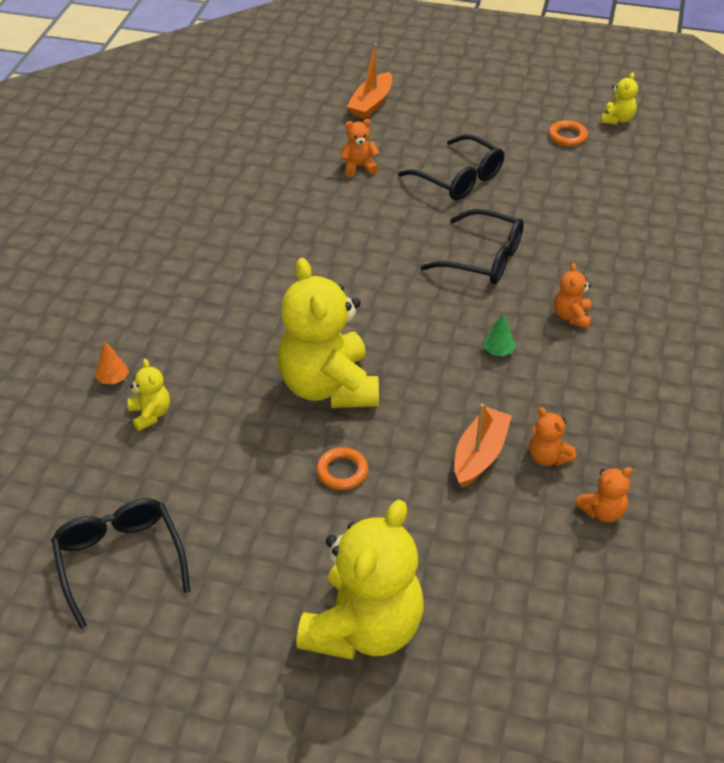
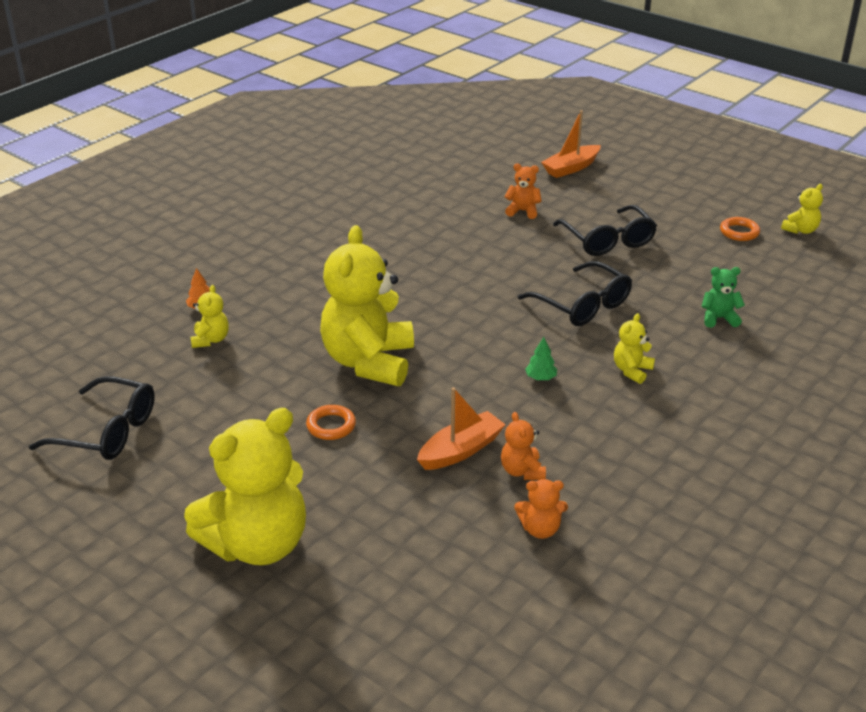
camera: 25 degrees right, 10 degrees down
(120, 560) = (107, 431): black glasses -> black glasses turned 105 degrees clockwise
(571, 316) = (632, 371): orange teddy bear -> yellow teddy bear
(609, 236) = (719, 318): none -> green teddy bear

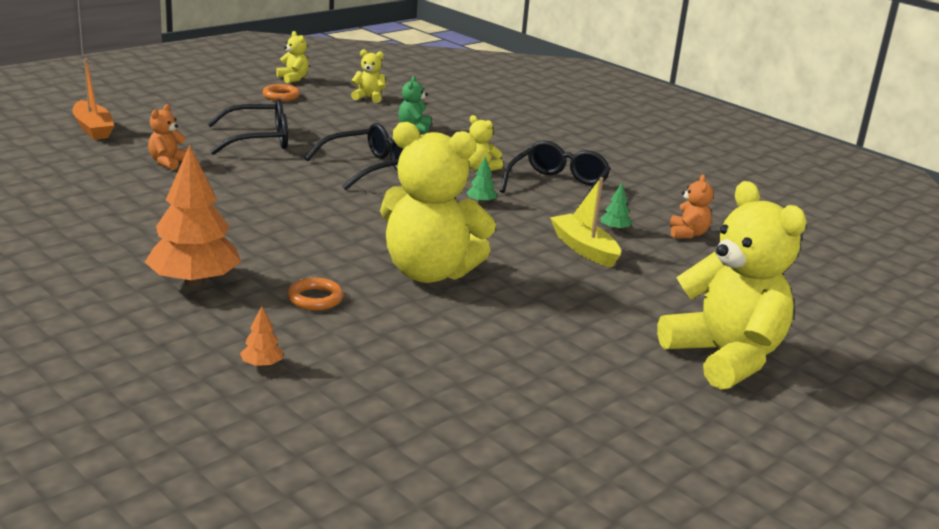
camera: 85 degrees left, 10 degrees down
(107, 431) = (529, 446): black glasses -> black glasses (558, 186)
(210, 340) = (345, 362): yellow teddy bear -> yellow teddy bear (369, 98)
(313, 262) = (194, 282): none -> orange tree
(331, 426) = (539, 303): orange ring -> orange ring (315, 298)
(461, 450) = (584, 249): orange boat -> yellow boat
(522, 471) = (614, 229): orange teddy bear -> green tree

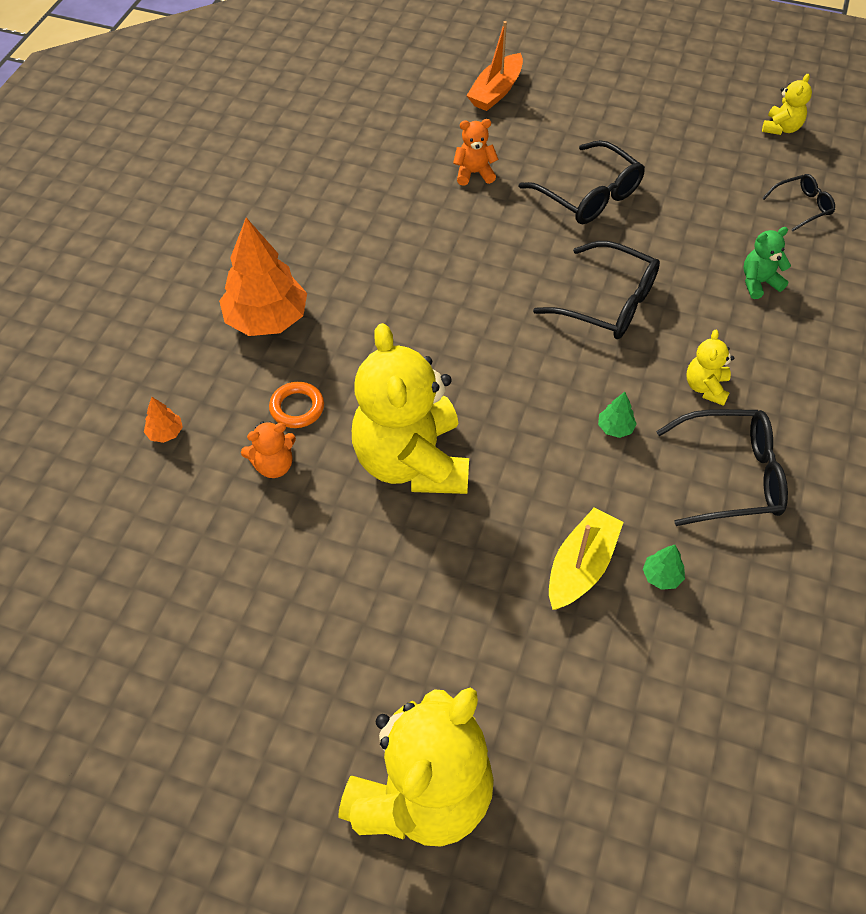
camera: 65 degrees right, 30 degrees up
(281, 96) = (720, 147): orange ring -> none
(369, 98) = (802, 206): yellow teddy bear -> black glasses
(687, 234) = (721, 656): orange teddy bear -> orange teddy bear (273, 465)

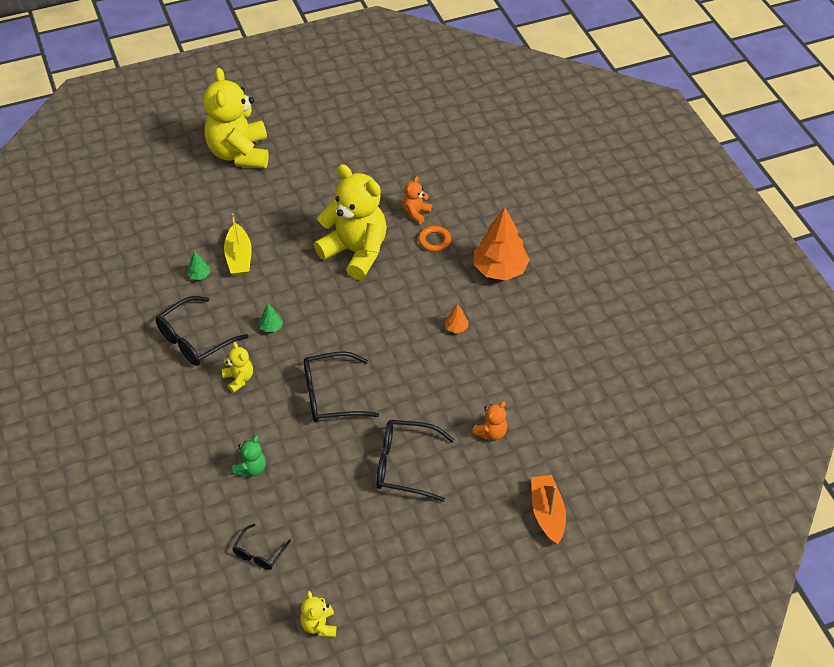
camera: 140 degrees right, 5 degrees down
(165, 433) = (479, 195): orange tree -> orange tree (456, 328)

